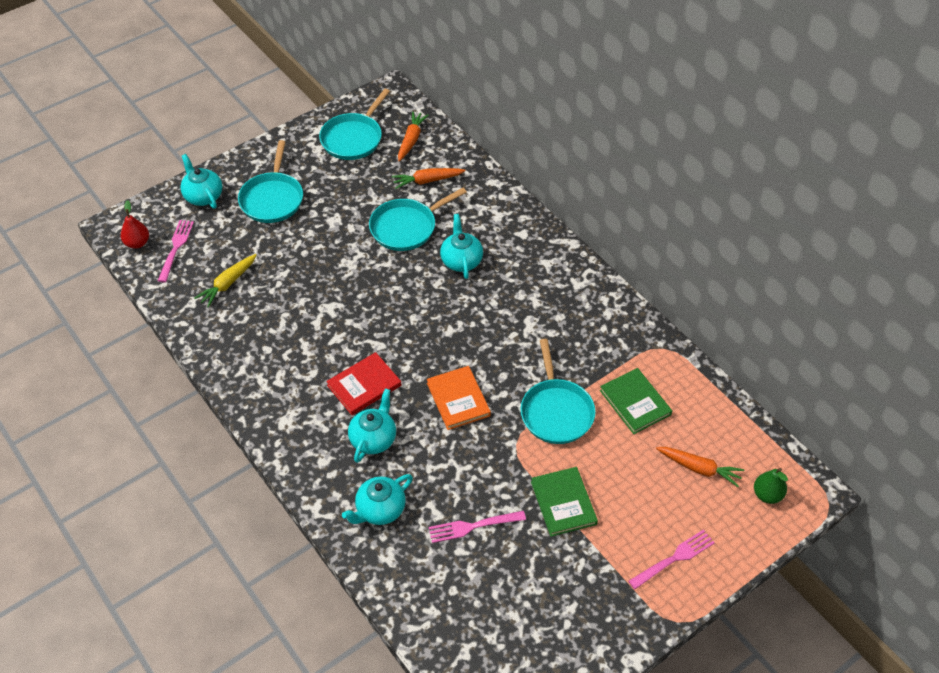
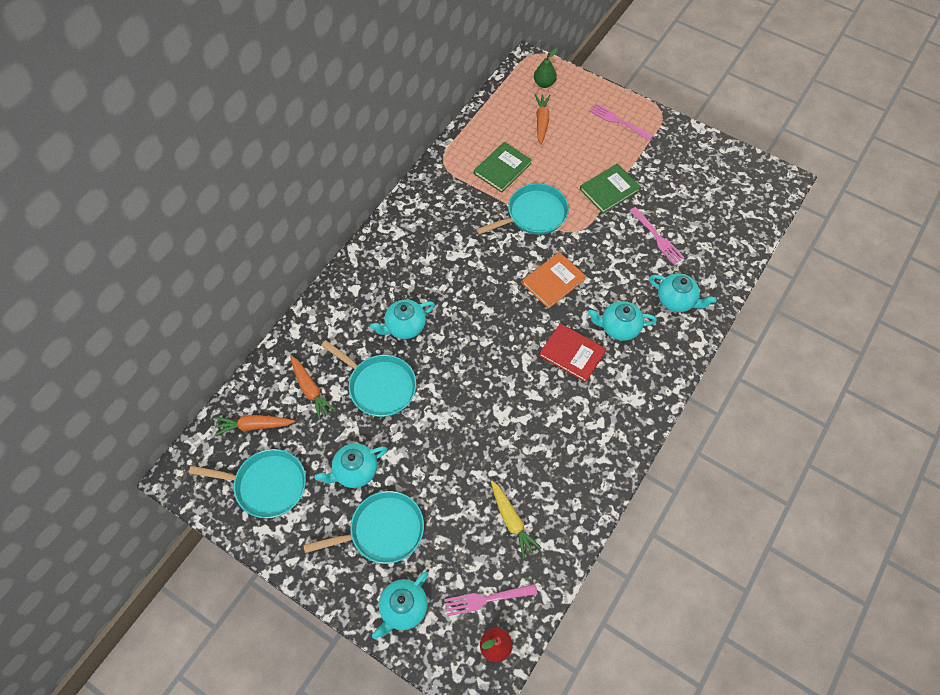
camera: 110 degrees left, 10 degrees up
(228, 284) = (511, 521): yellow carrot -> yellow carrot turned 45 degrees clockwise
(334, 193) = (355, 471): none -> turquoise teapot

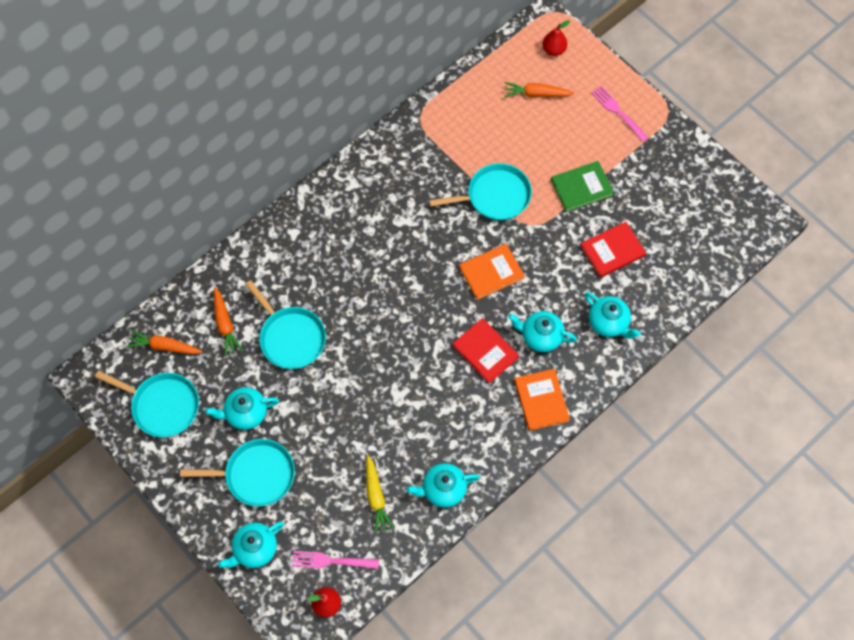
camera: 15 degrees right, 5 degrees up
(404, 326) = (331, 283): turquoise teapot -> turquoise teapot (443, 489)
(502, 168) = (478, 138): green book -> none
(541, 122) = (536, 94): orange carrot -> orange carrot turned 105 degrees counterclockwise
(544, 83) = (553, 50): green pear -> red pear
(640, 386) = (541, 400): none -> orange book
(657, 237) = (612, 251): pink fork -> red book

